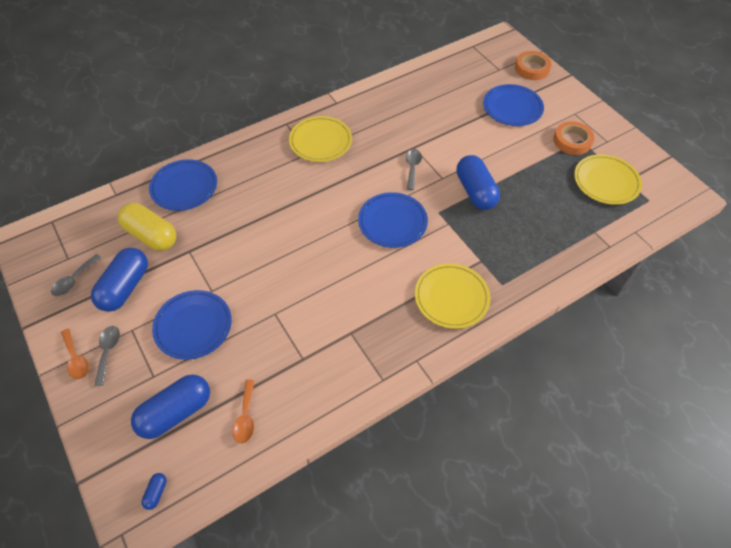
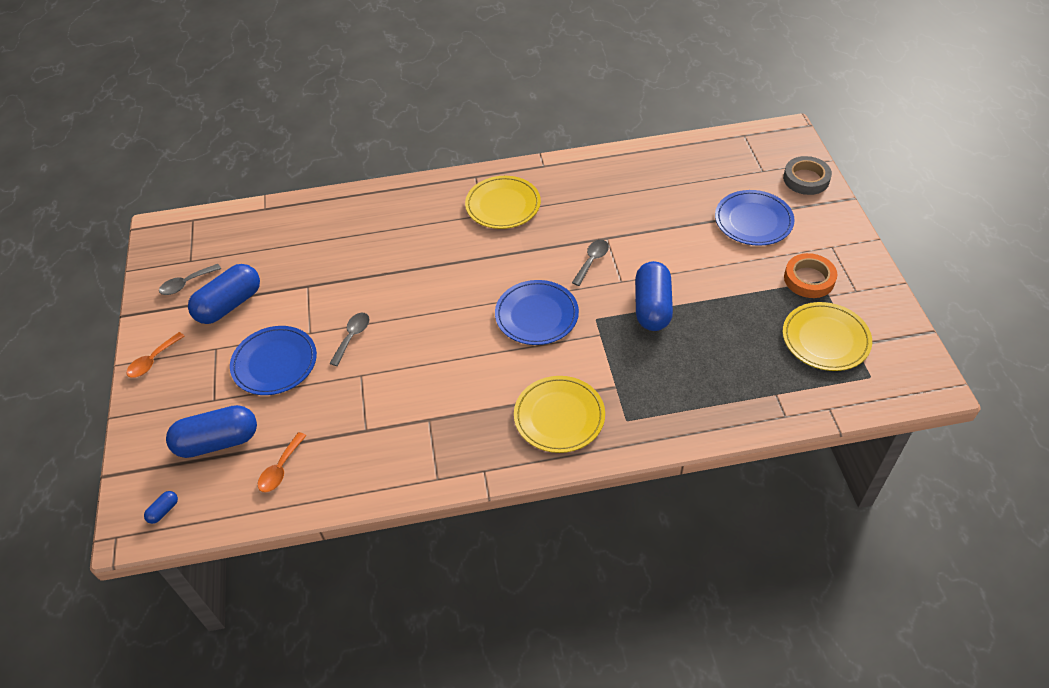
camera: 25 degrees right, 5 degrees down
(76, 359) = (153, 361): orange spoon -> orange spoon turned 45 degrees clockwise
(108, 352) = (184, 363): grey spoon -> grey spoon (352, 337)
(151, 235) = (279, 260): yellow capsule -> none
(184, 187) = (335, 219): blue plate -> none
(532, 68) = (806, 179): orange tape -> grey tape

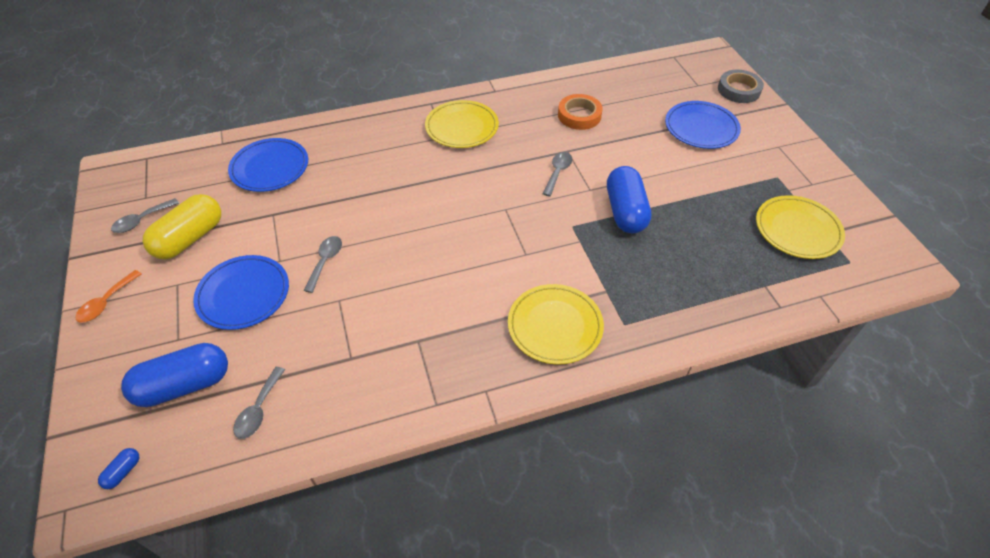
camera: 10 degrees left, 0 degrees up
(229, 305) = (190, 238): blue capsule -> yellow capsule
(280, 469) = (259, 409): orange spoon -> grey spoon
(536, 315) = (513, 227): blue plate -> blue plate (270, 168)
(809, 279) = (766, 176): orange tape -> orange tape (579, 115)

